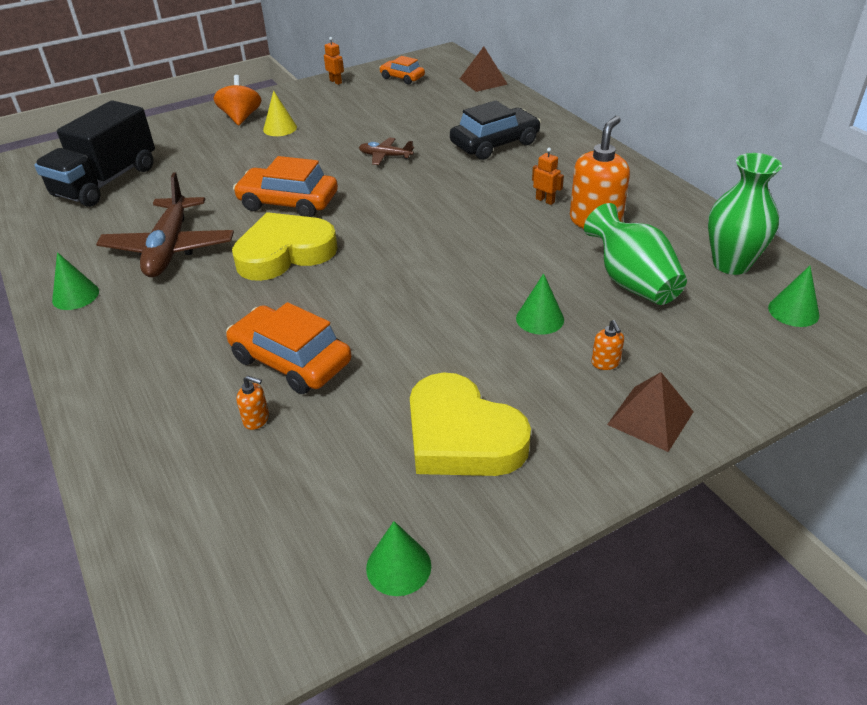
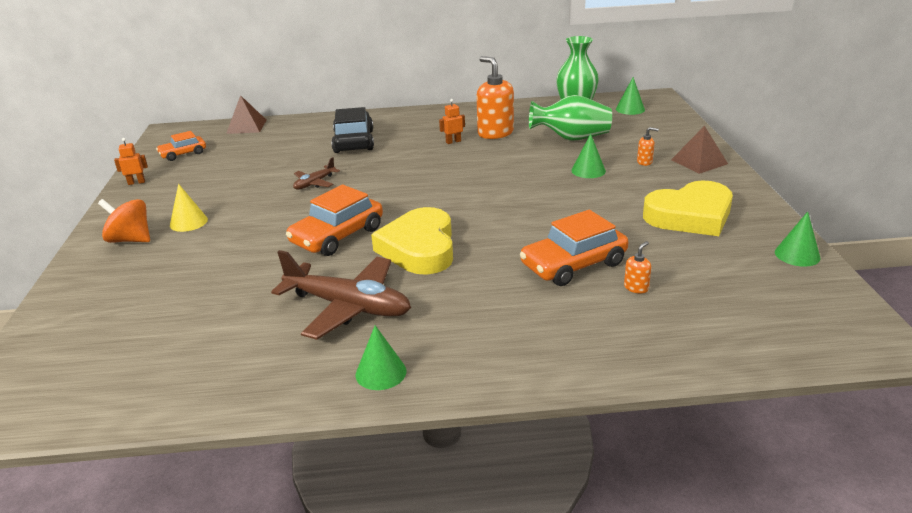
camera: 65 degrees left, 10 degrees down
(106, 182) = (153, 339): black truck -> none

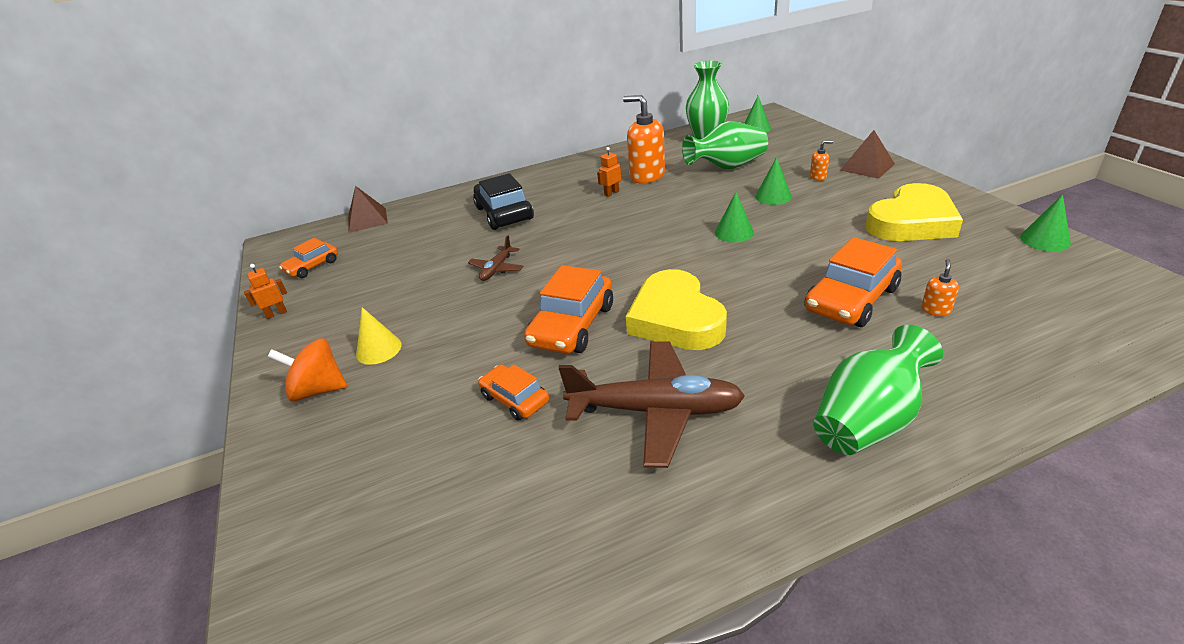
camera: 15 degrees left, 5 degrees up
(256, 276) = (515, 399): none -> orange car
(381, 372) = (763, 488): green cone -> green cone (734, 232)
(499, 350) = (868, 421): none -> green vase

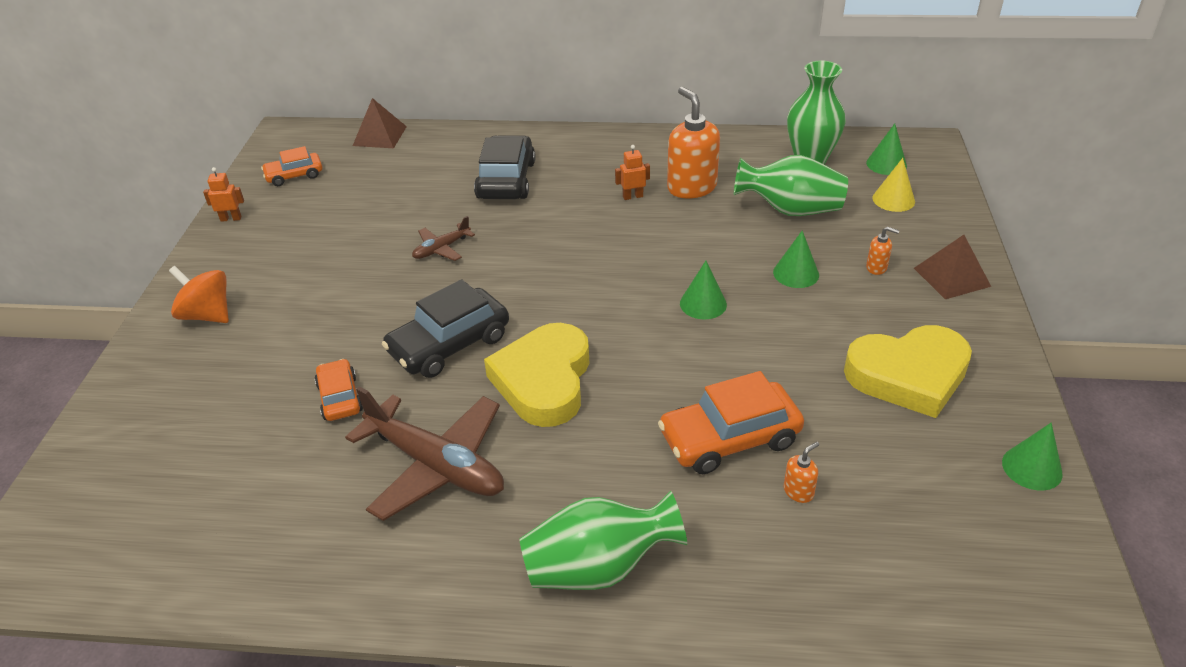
camera: 25 degrees right, 5 degrees up
(379, 349) = (279, 295): yellow cone -> yellow cone (893, 199)
(572, 325) = (449, 344): orange car -> black car

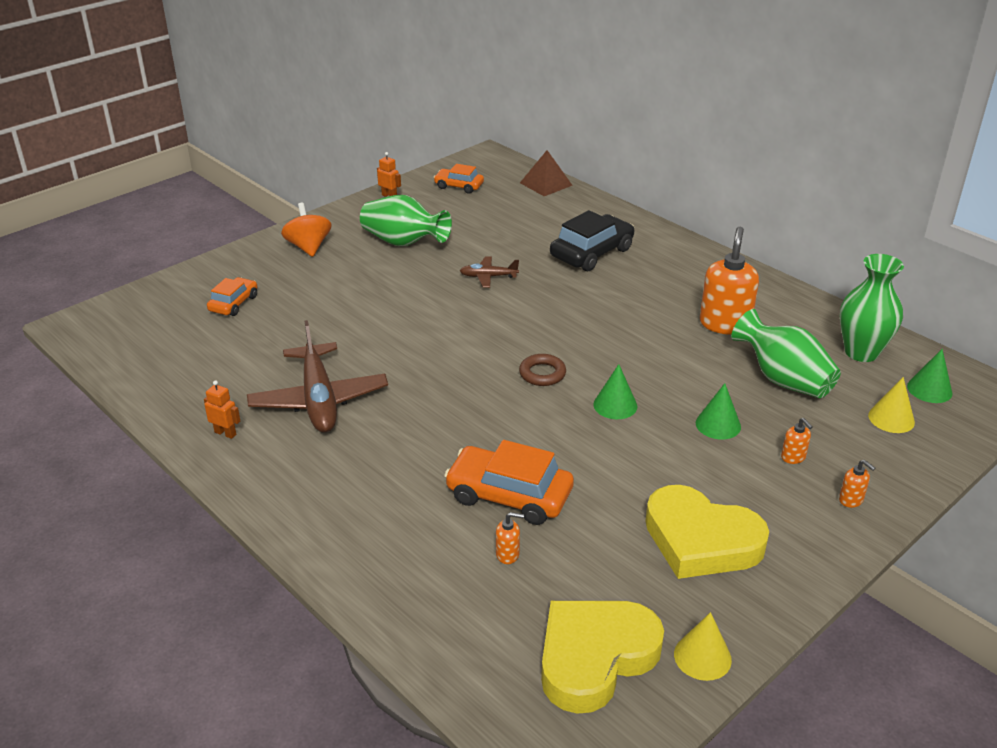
camera: 40 degrees right, 5 degrees down
(340, 398) = (317, 332): orange car -> orange car (233, 303)
(449, 344) = (415, 337): black car -> none
(544, 380) = (442, 390): yellow heart -> yellow heart (595, 657)
(598, 567) = (330, 510): green vase -> green vase (403, 242)
(609, 311) = (542, 374): none -> brown ring
(633, 196) = (668, 308): orange robot -> orange robot (225, 433)
(952, 277) = (851, 500): brown pyramid -> orange soap dispenser
(1032, 468) = (702, 657): green cone -> yellow cone

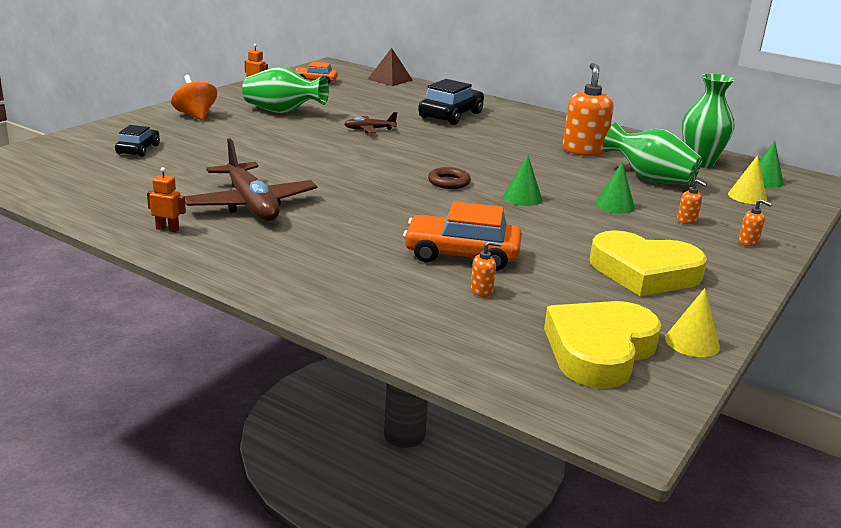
camera: 15 degrees left, 10 degrees down
(233, 303) = (138, 149): orange car -> black car

